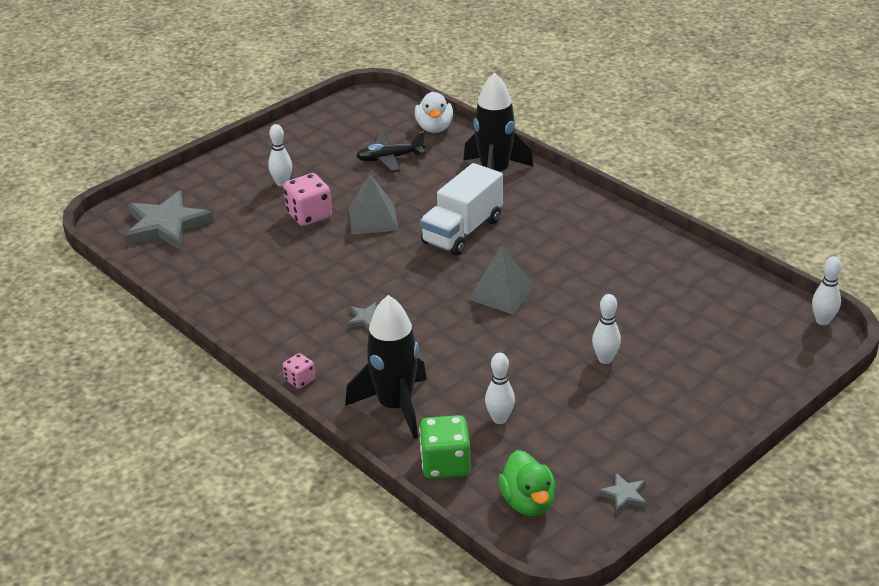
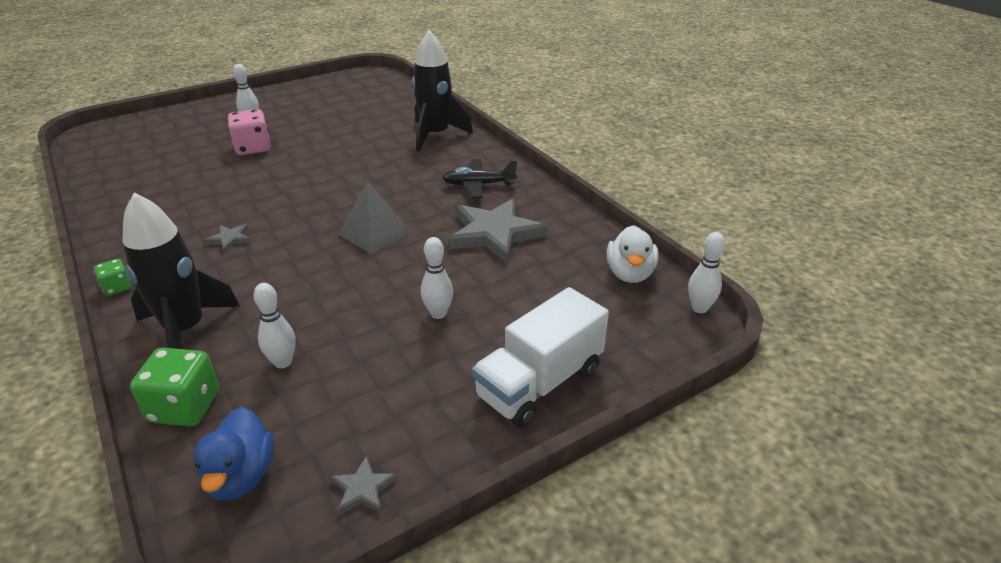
camera: 10 degrees right, 0 degrees up
(166, 225) = (130, 141): grey star -> grey star (495, 233)
(300, 380) = (117, 287): pink dice -> green dice
(373, 219) = (304, 157): grey pyramid -> none
(390, 158) = (354, 115): black plane -> black plane (478, 185)
(434, 128) = (407, 98): white duck -> white duck (630, 274)
(462, 231) = (375, 176): white truck -> white truck (539, 383)
(528, 502) = (241, 476): green duck -> blue duck

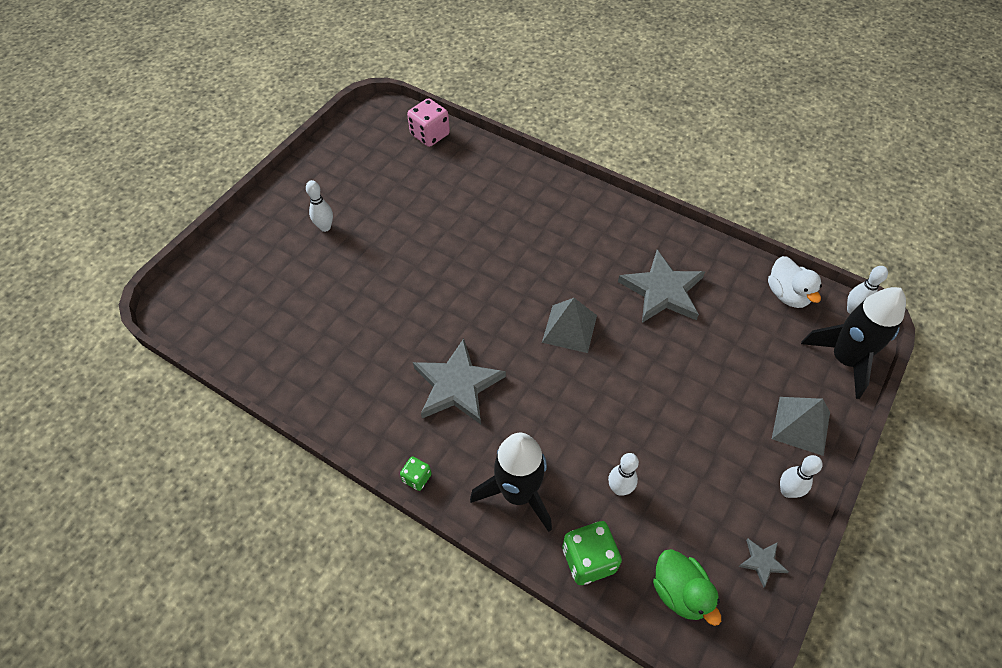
camera: 25 degrees left, 20 degrees up
(230, 239) = (457, 385): grey star -> grey star, size x2.26
(241, 476) = (680, 592): blue duck -> green duck
(253, 148) = (363, 263): pink dice -> pink dice (430, 135)
(435, 135) = (516, 184): black rocket -> black rocket (844, 359)
(438, 313) = (687, 393): white bowling pin -> white bowling pin (787, 491)
(478, 185) = (605, 237): black plane -> none
(539, 383) = (801, 425): white truck -> grey pyramid

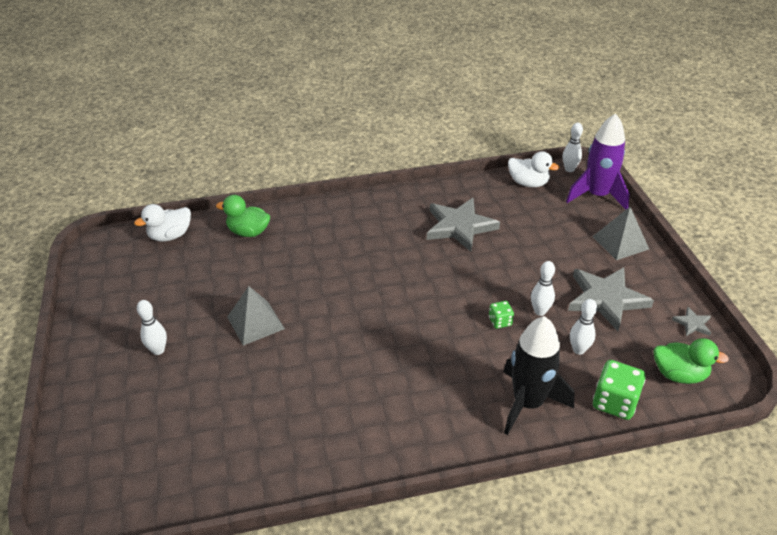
camera: 45 degrees left, 15 degrees down
(417, 478) = (453, 452): green dice -> green dice (500, 321)
(430, 135) = (170, 236): pink dice -> white duck
(457, 385) = (404, 374): grey star -> grey star (606, 299)
(487, 171) = (248, 232): none -> green duck
(569, 328) = (432, 286): grey pyramid -> grey pyramid (255, 322)
(787, 491) = (657, 279): white bowling pin -> white bowling pin (540, 311)
(844, 359) = (597, 196): black rocket -> purple rocket

